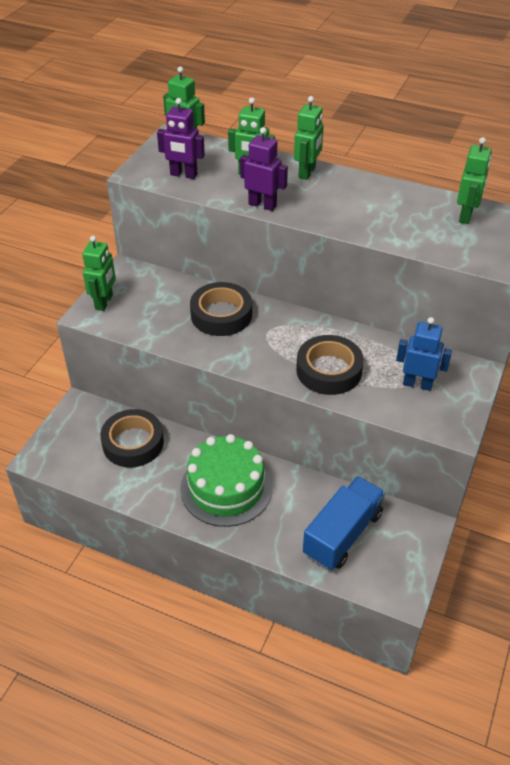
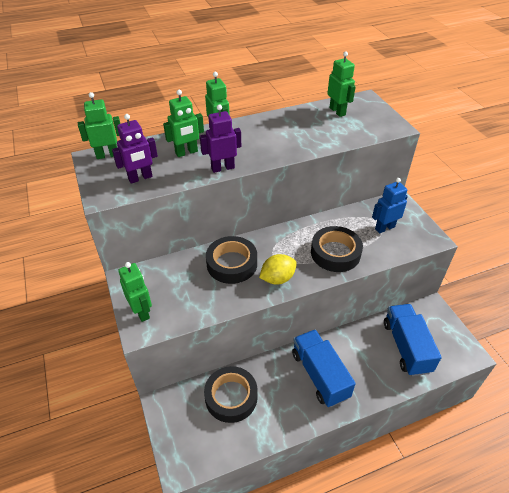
camera: 45 degrees left, 0 degrees up
(226, 487) = (319, 375): green cake -> blue truck
(243, 353) = (277, 278): none -> yellow lemon

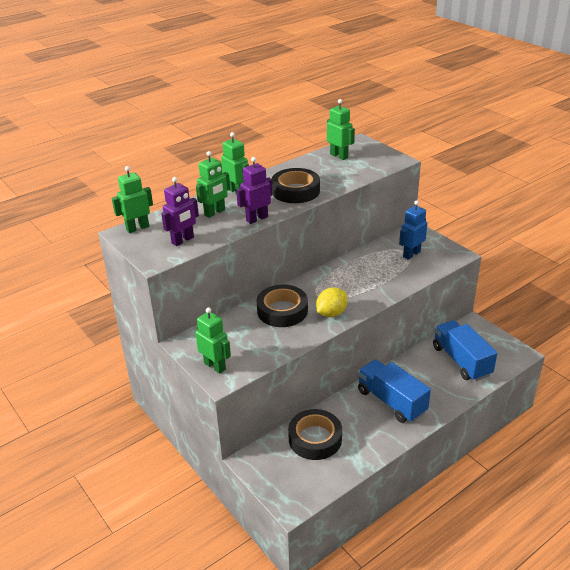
camera: 15 degrees left, 10 degrees down
(335, 253) = (375, 283): black tape -> black tape (295, 191)

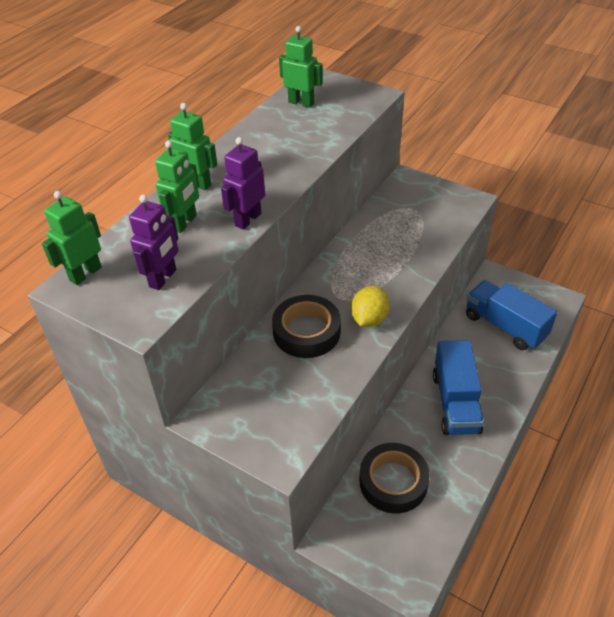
camera: 20 degrees left, 10 degrees up
(215, 366) = (261, 441): green robot -> none
(295, 191) = (275, 165): black tape -> none
(391, 401) = (455, 402): blue truck -> blue truck turned 120 degrees counterclockwise
(411, 254) = (419, 212): blue robot -> none

